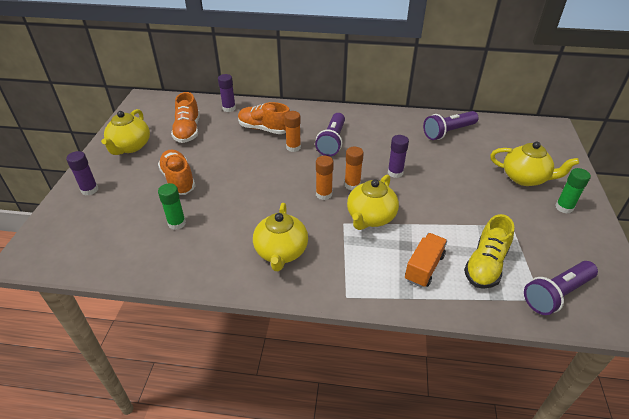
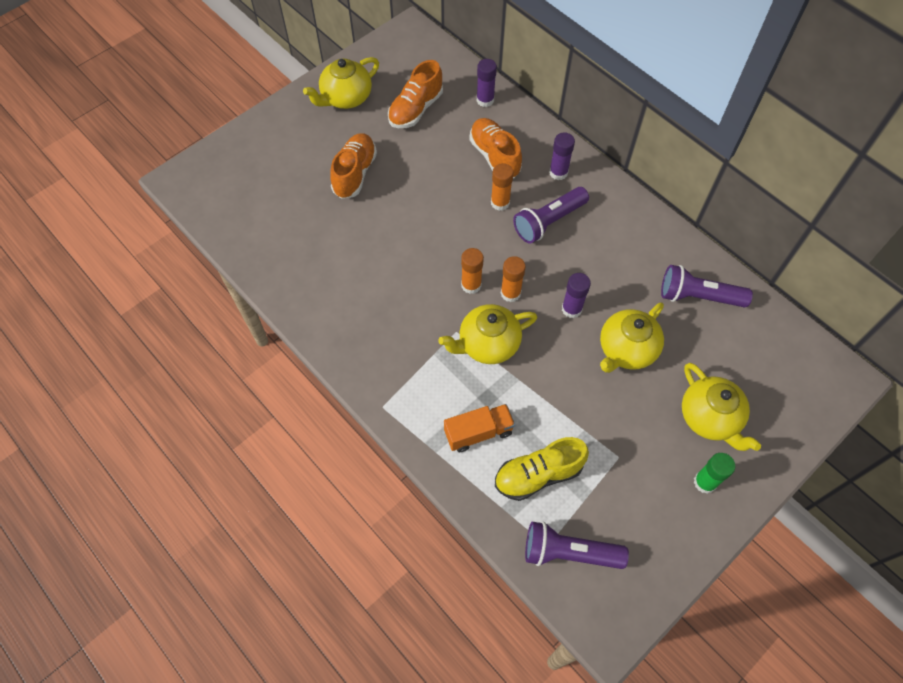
camera: 40 degrees right, 20 degrees up
(89, 190) = (273, 134): purple glue stick -> purple glue stick (558, 172)
(177, 223) = (313, 226): green glue stick -> none
(281, 252) = (372, 322): yellow teapot -> yellow teapot (626, 350)

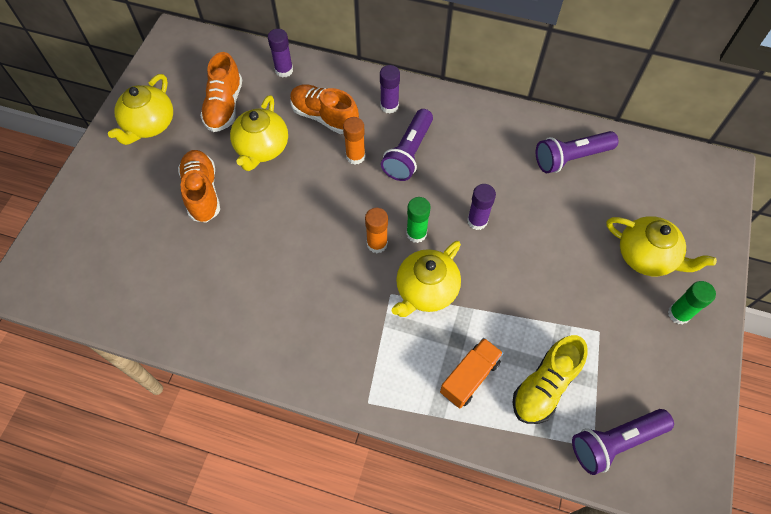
camera: 30 degrees left, 0 degrees up
(510, 293) = (416, 233): orange glue stick -> green glue stick
(626, 350) = (544, 233): yellow teapot -> yellow teapot (262, 148)

